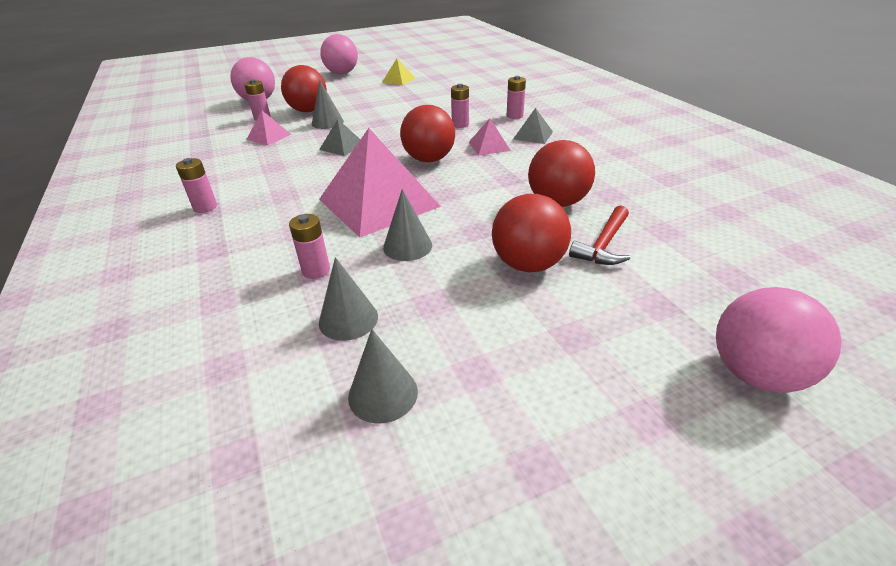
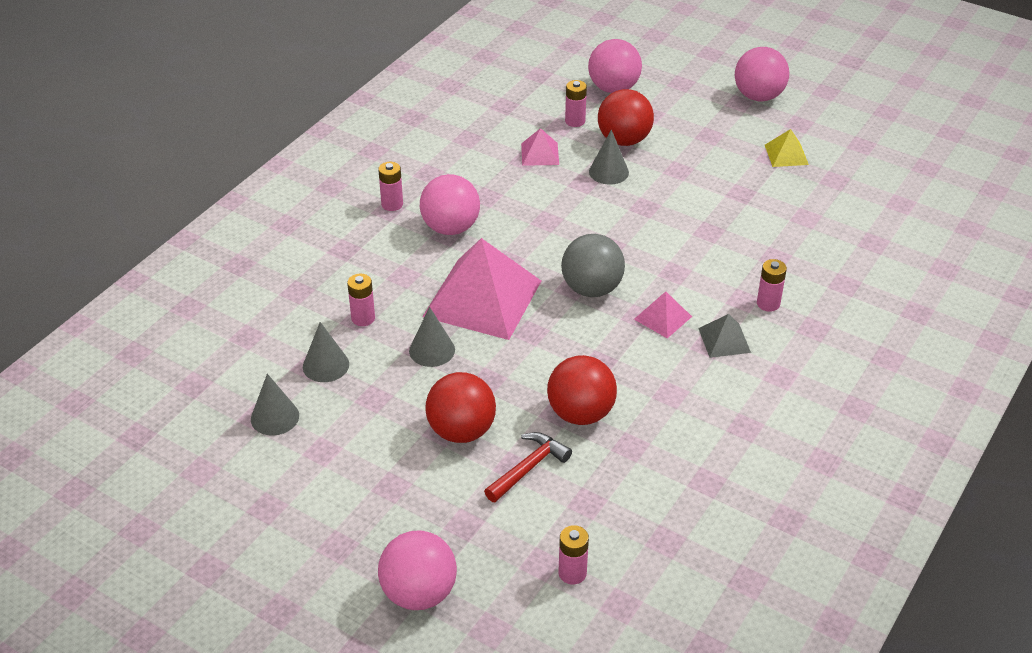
camera: 55 degrees right, 5 degrees up
(279, 191) = (450, 228): none -> pink ball
(342, 146) = (565, 215): grey pyramid -> none
(429, 159) = (591, 289): red ball -> grey ball
(460, 125) = (698, 271): pink battery -> pink battery (572, 573)
(603, 245) = (528, 468): red hammer -> red hammer turned 135 degrees clockwise

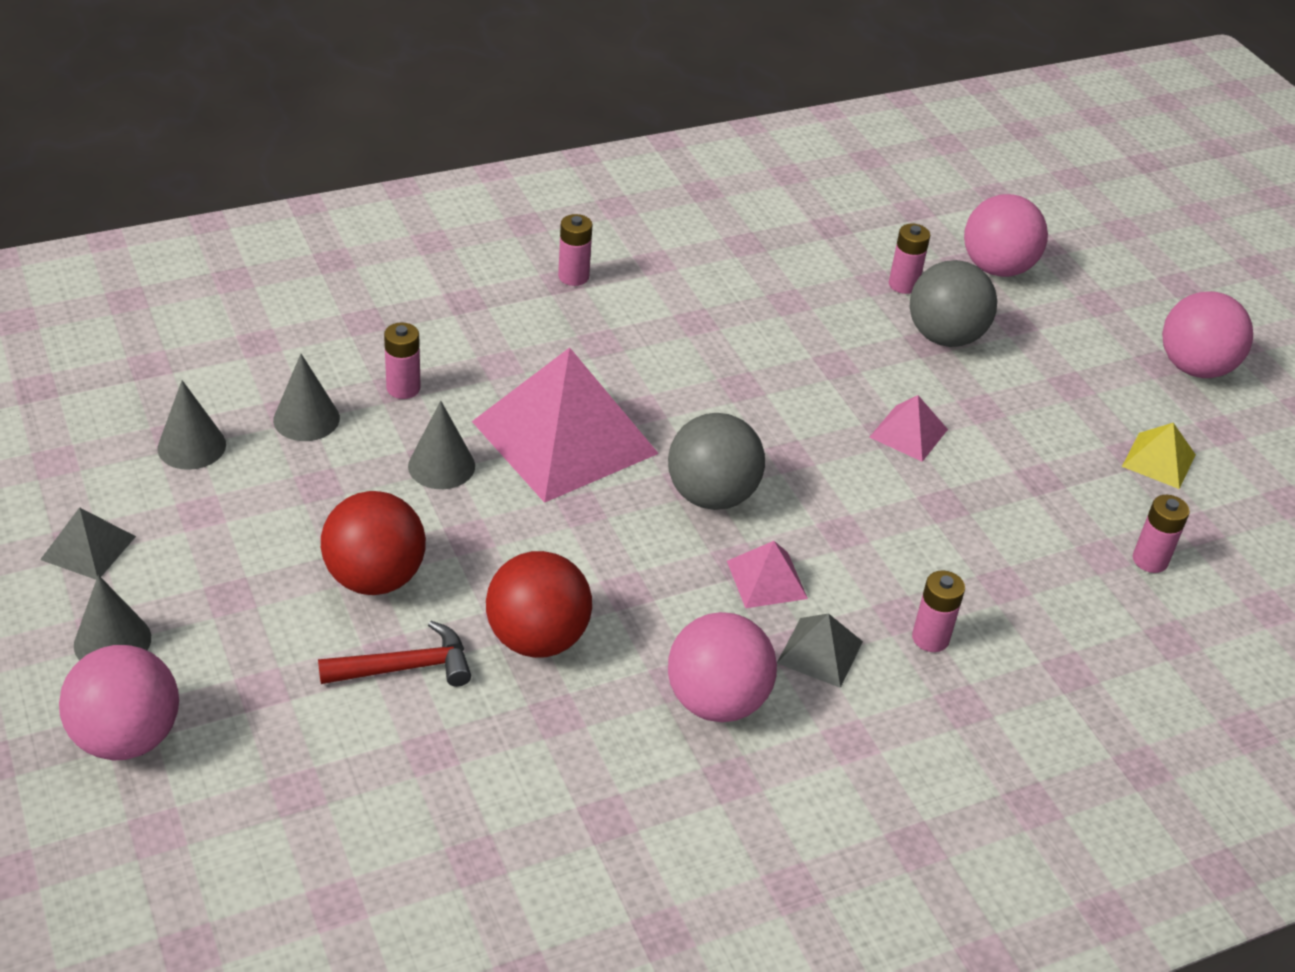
camera: 30 degrees right, 0 degrees up
(278, 507) = (88, 547): none -> grey pyramid
(450, 228) = (614, 336): pink ball -> pink ball (716, 701)
(540, 154) = (816, 303): pink pyramid -> pink pyramid (908, 433)
(572, 573) = (321, 826): pink battery -> pink battery (1150, 560)
(608, 172) = (883, 366): grey cone -> grey cone (112, 641)
(624, 140) = (945, 337): red ball -> grey ball

